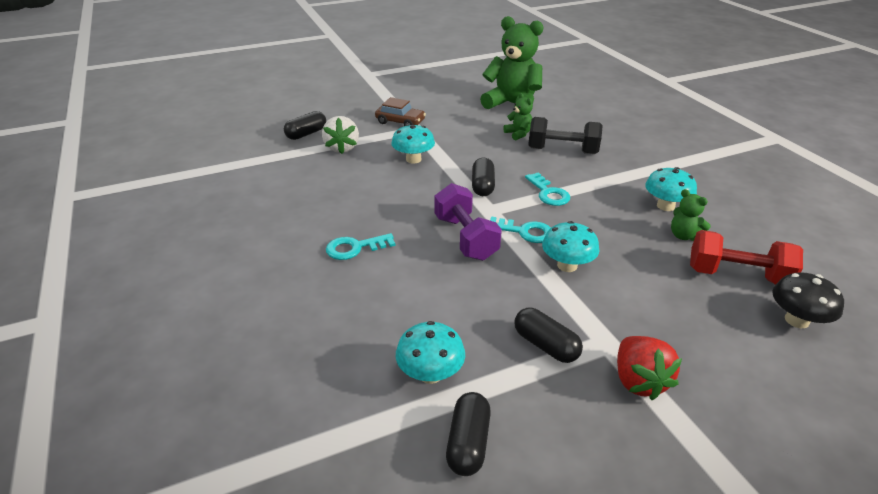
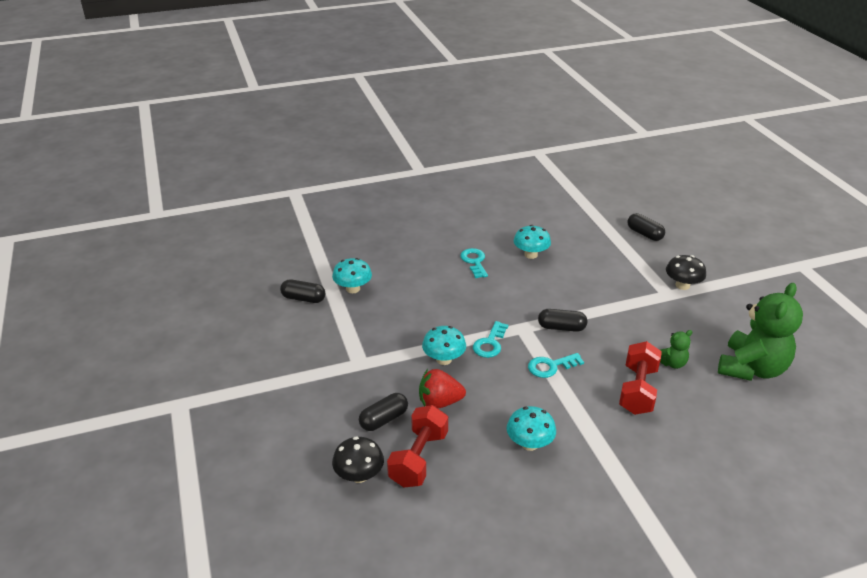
camera: 95 degrees right, 0 degrees up
(342, 148) = (621, 253): white strawberry -> none
(400, 122) = (682, 285): brown car -> black mushroom
(413, 159) = (605, 291): turquoise mushroom -> turquoise mushroom (531, 254)
(465, 238) = (483, 311): purple dumbbell -> none
(546, 345) = (364, 335): black capsule -> black capsule (384, 419)
(562, 151) = (637, 390): black dumbbell -> red dumbbell
(639, 381) = (325, 370): red strawberry -> red strawberry (439, 402)
(684, 236) = (479, 442): green teddy bear -> none

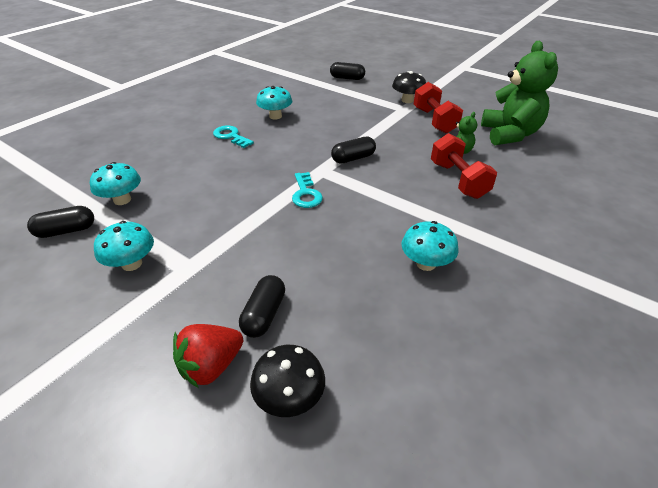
camera: 35 degrees left, 5 degrees up
(419, 459) = (339, 337): red dumbbell -> red dumbbell (434, 120)
(439, 402) = (308, 267): red strawberry -> red strawberry (211, 366)
(444, 359) = (275, 225): turquoise mushroom -> turquoise mushroom (132, 264)
(551, 366) = (375, 191): turquoise key -> none

